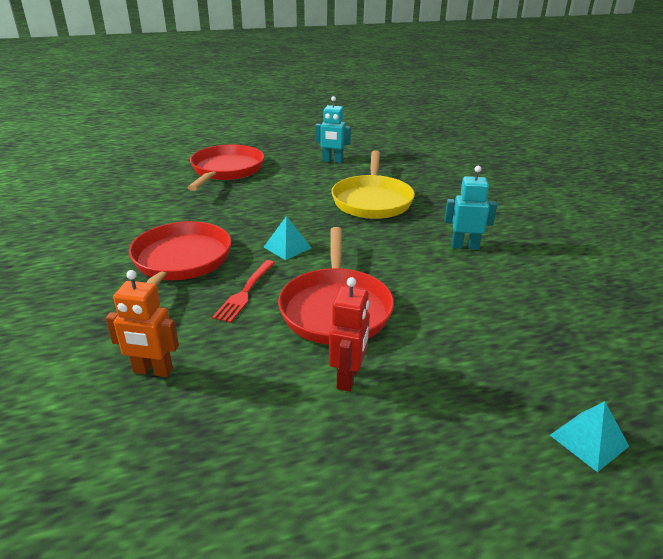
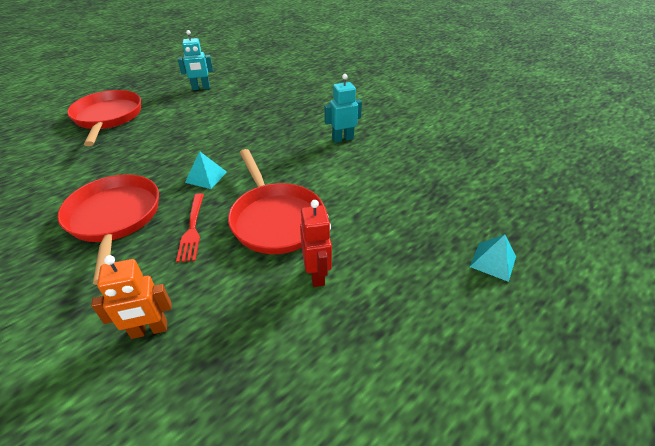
camera: 25 degrees left, 10 degrees up
(372, 200) = (253, 117): yellow pan -> none

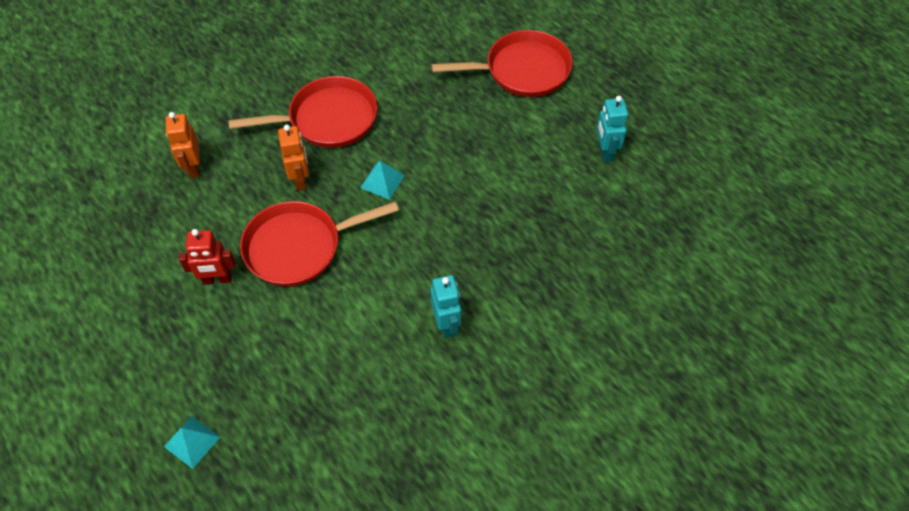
camera: 95 degrees right, 15 degrees up
(192, 228) = (300, 179): red fork -> orange robot

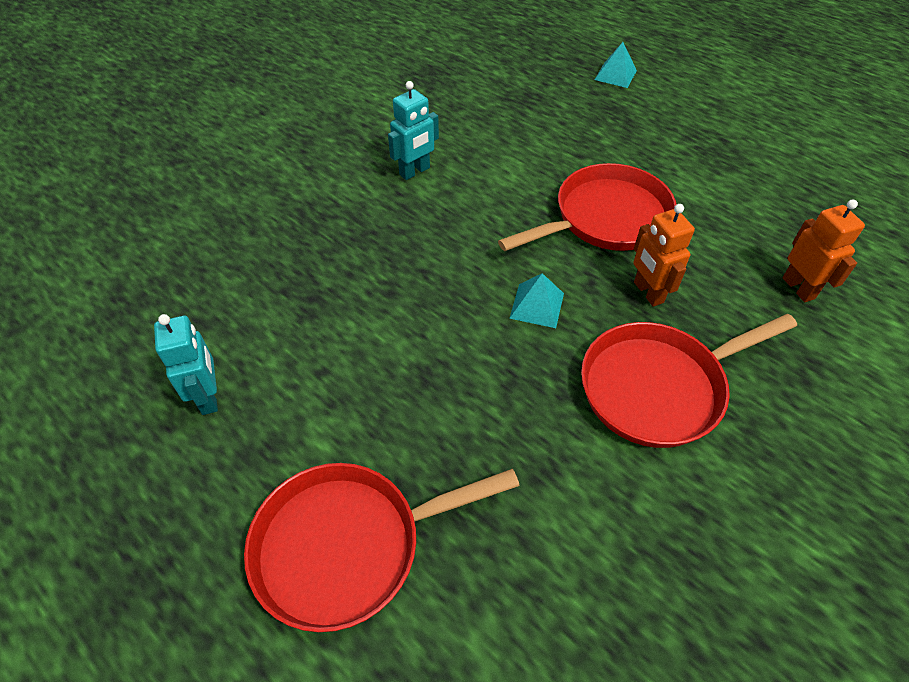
camera: 170 degrees right, 5 degrees down
(217, 279) = (676, 178): red robot -> none
(446, 324) = (415, 171): turquoise robot -> turquoise robot turned 105 degrees counterclockwise

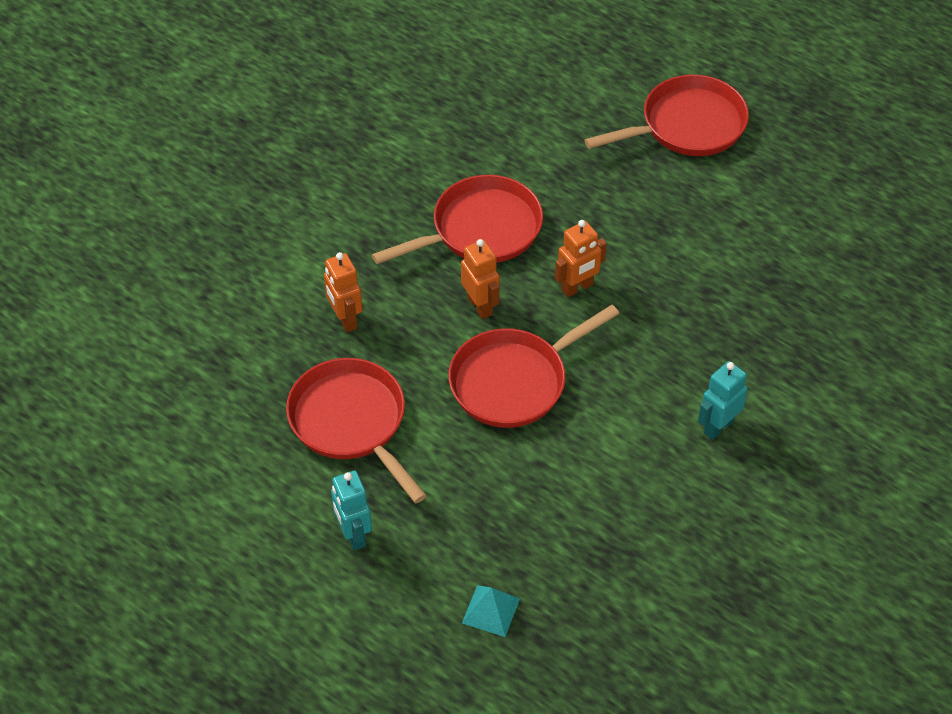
camera: 175 degrees right, 0 degrees up
(209, 397) = (819, 201): turquoise robot -> turquoise robot (353, 535)
(537, 305) = (577, 287): turquoise pyramid -> orange robot
(759, 194) = (351, 423): none -> red pan

